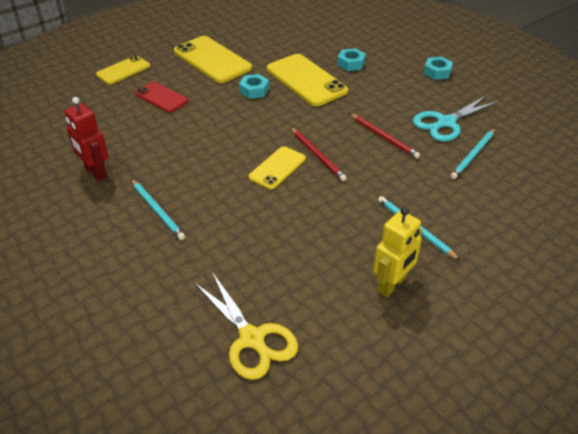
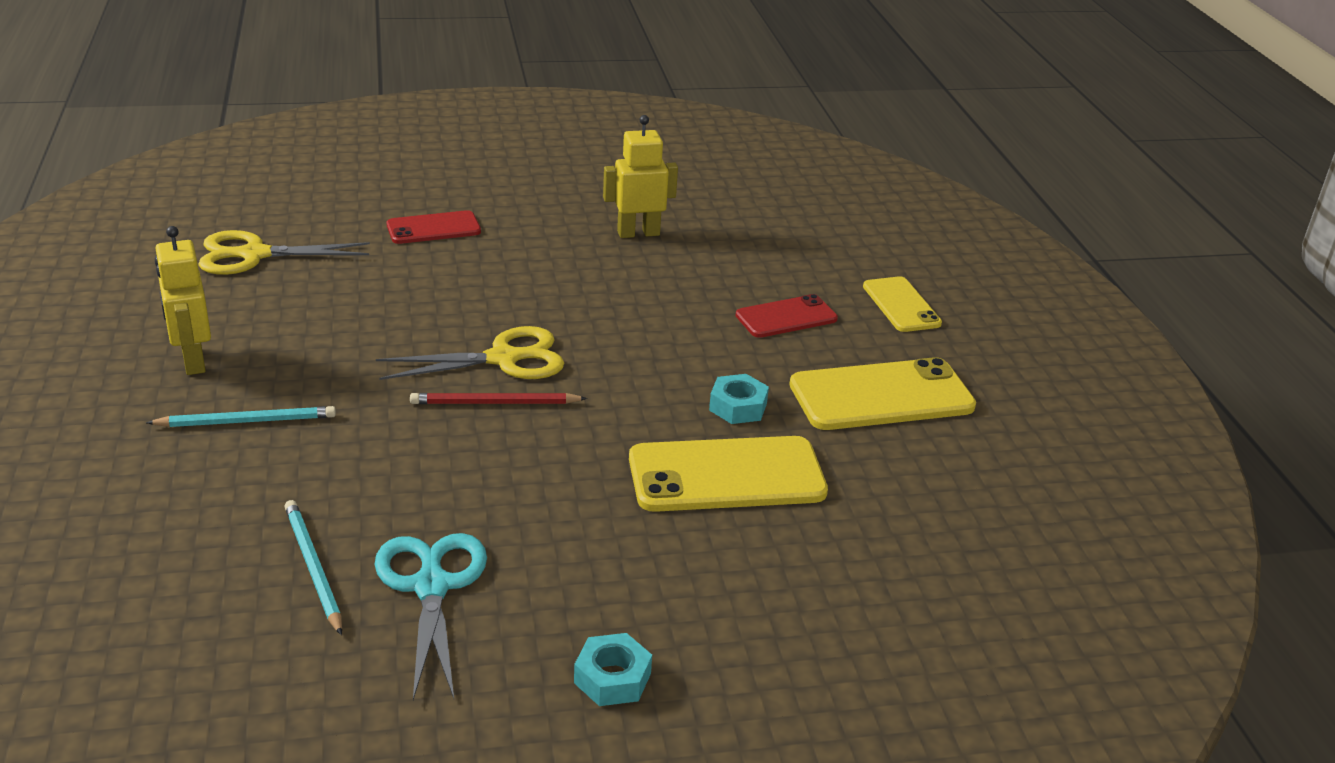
camera: 115 degrees right, 10 degrees down
(95, 172) = (638, 233): red robot -> yellow robot
(147, 264) = (433, 228): none -> red phone
(157, 211) = (516, 253): turquoise pencil -> none
(277, 168) = (504, 359): yellow phone -> yellow scissors
(351, 63) = (747, 560): turquoise nut -> none
(384, 137) = (469, 489): red pencil -> none

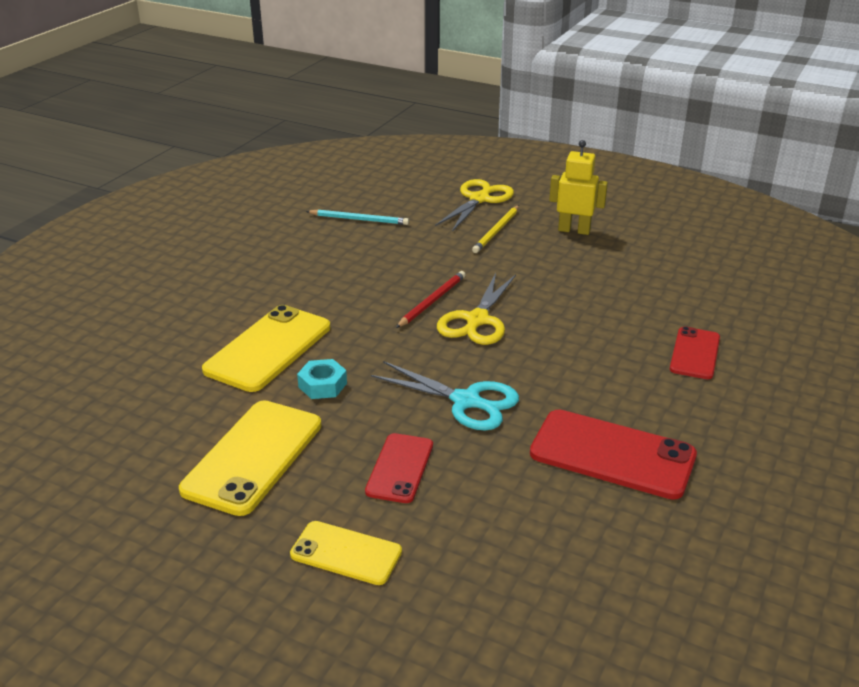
camera: 130 degrees right, 0 degrees up
(247, 421) = (496, 231): turquoise pencil -> yellow pencil
(253, 255) = (699, 275): yellow scissors -> yellow scissors (479, 199)
(431, 586) = (309, 240): turquoise scissors -> turquoise scissors (466, 401)
(612, 678) = (194, 260): turquoise nut -> none
(638, 233) = (612, 454): yellow robot -> red phone

